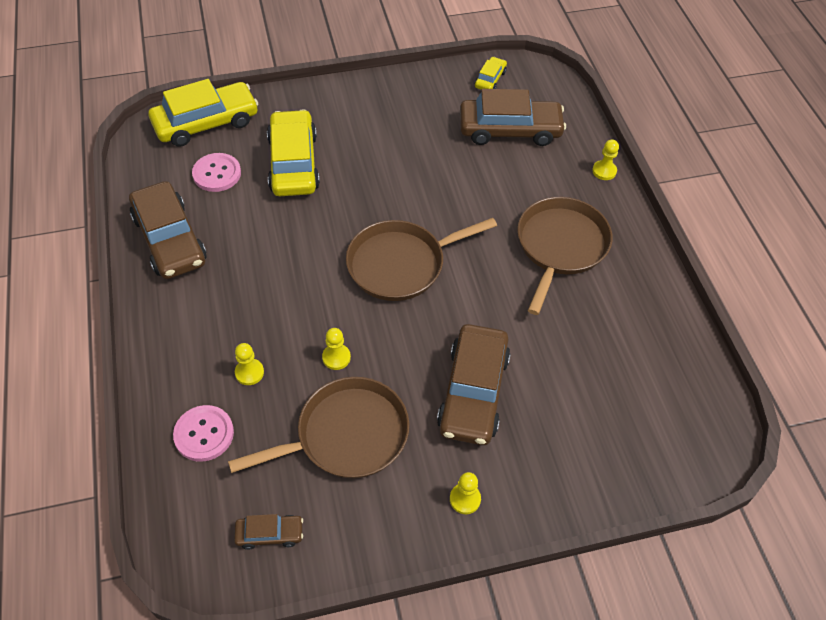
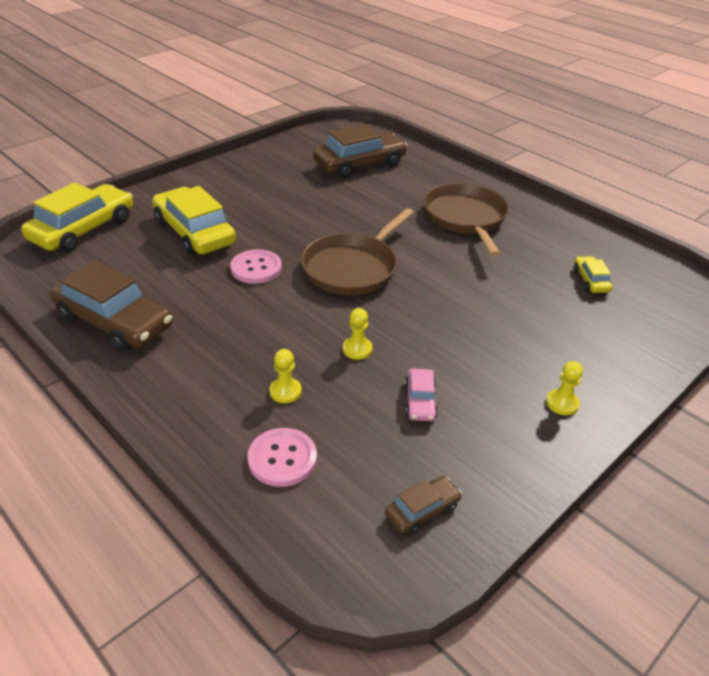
camera: 30 degrees left, 15 degrees down
(217, 174) = (124, 260): pink button -> pink button (256, 268)
(347, 435) = (420, 401): brown pan -> pink car
(473, 392) = (494, 328): brown car -> none
(490, 79) = (316, 141): yellow car -> yellow car (591, 280)
(604, 171) = (452, 168): yellow pawn -> none

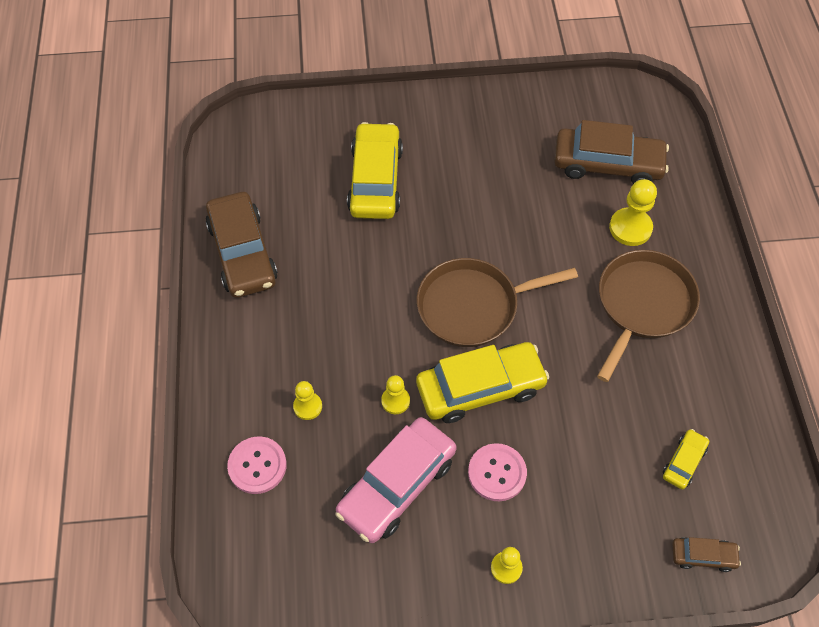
camera: 40 degrees right, 20 degrees up
(83, 229) = (291, 125): yellow car -> yellow car (480, 388)
(256, 268) = (391, 256): pink button -> pink button (497, 473)
(411, 187) = (630, 228): none -> yellow pawn
(420, 401) = (397, 485): pink car -> pink car, size x2.12
(422, 511) = (310, 577): brown car -> brown car (703, 556)

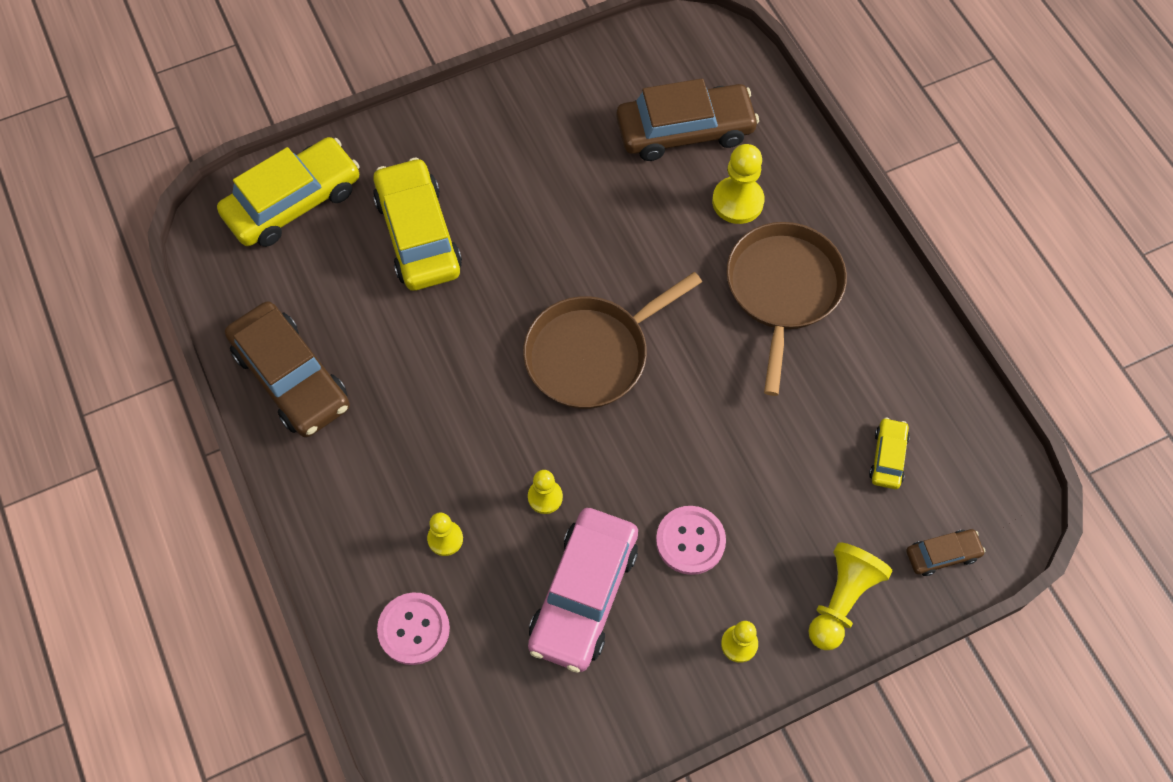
camera: 20 degrees left, 5 degrees up
(480, 388) = (636, 449): yellow car -> yellow car (293, 202)
(604, 563) = (841, 600): none -> yellow pawn

